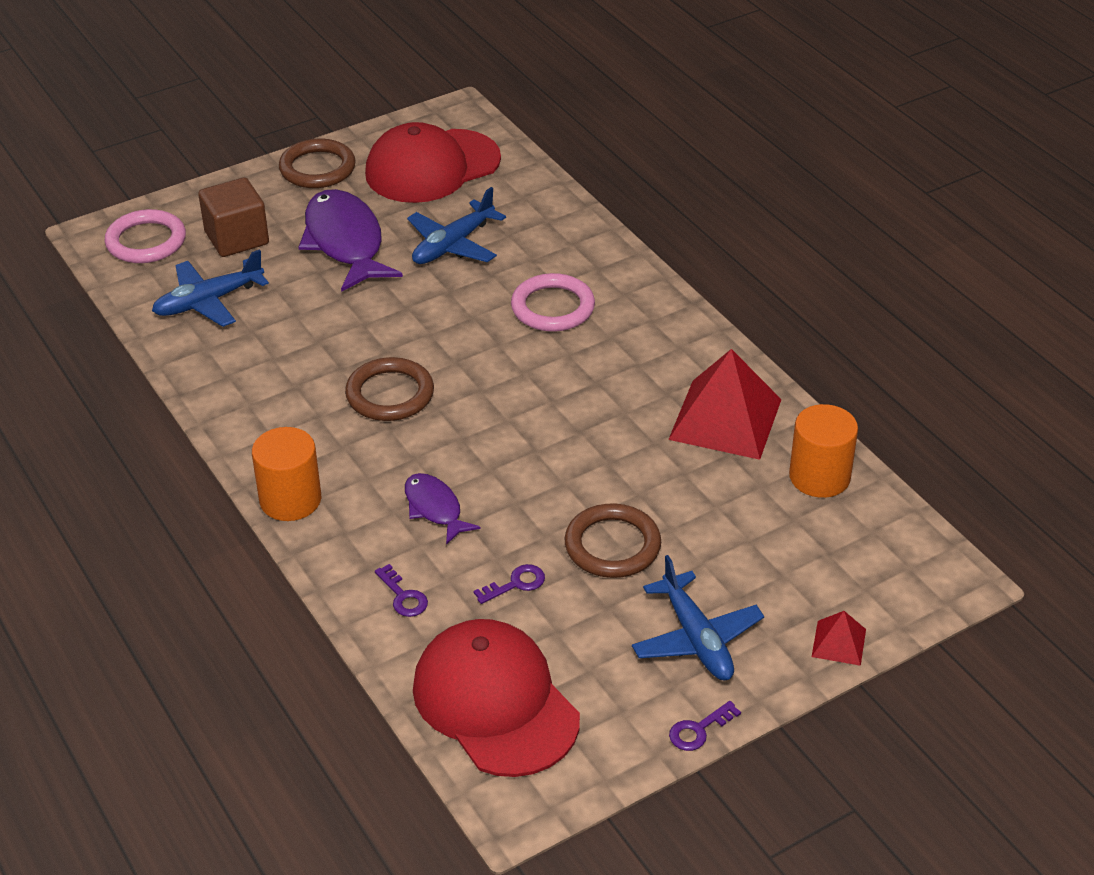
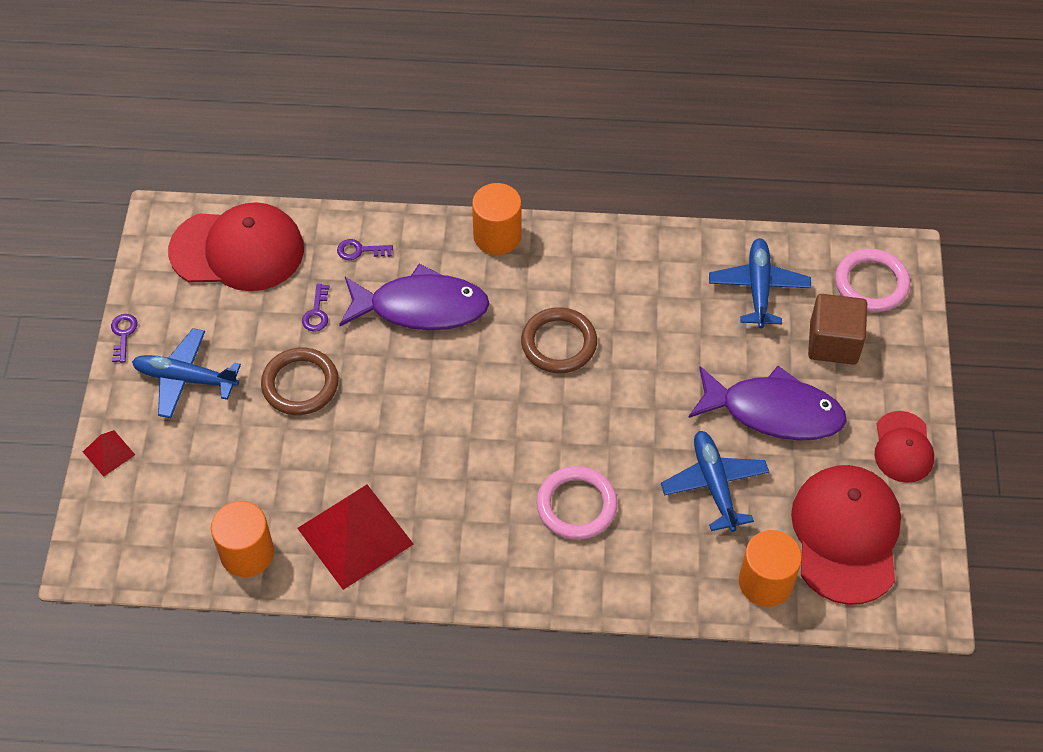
camera: 125 degrees right, 15 degrees up
(317, 168) = (903, 447): brown ring -> red cap
(435, 508) = (421, 307): purple fish -> purple fish, size x1.86
(517, 188) = (765, 582): none -> orange cylinder

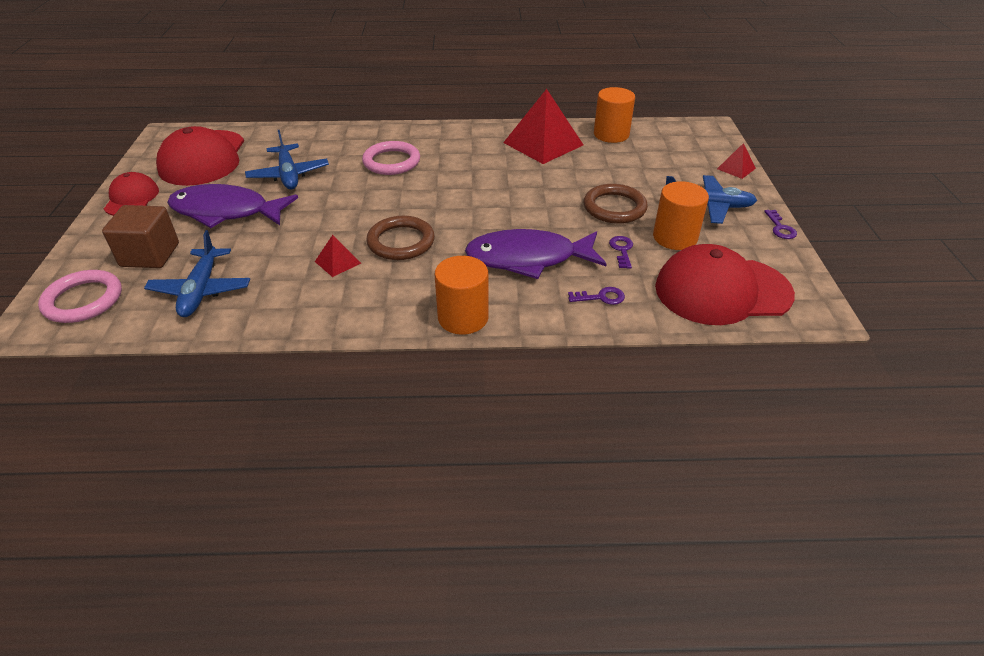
camera: 175 degrees right, 15 degrees down
(626, 317) = (337, 262): none -> red pyramid
(765, 582) = (268, 139): orange cylinder -> orange cylinder (675, 237)

